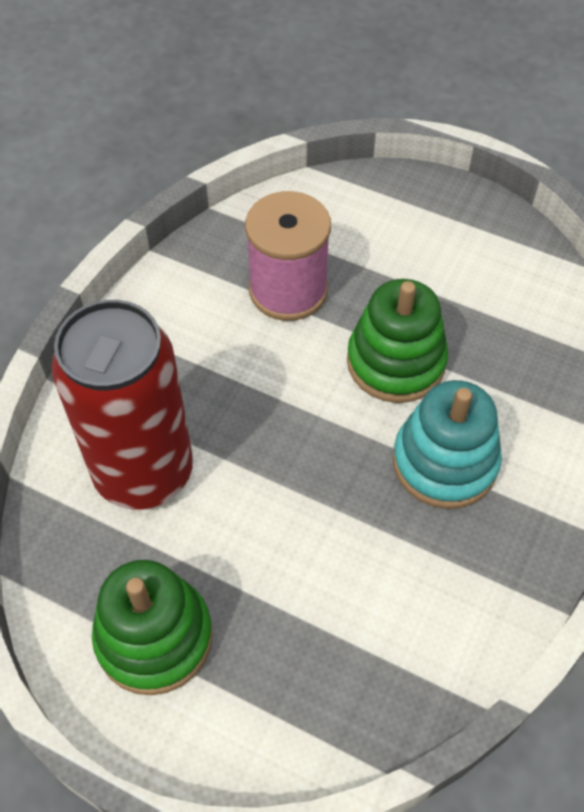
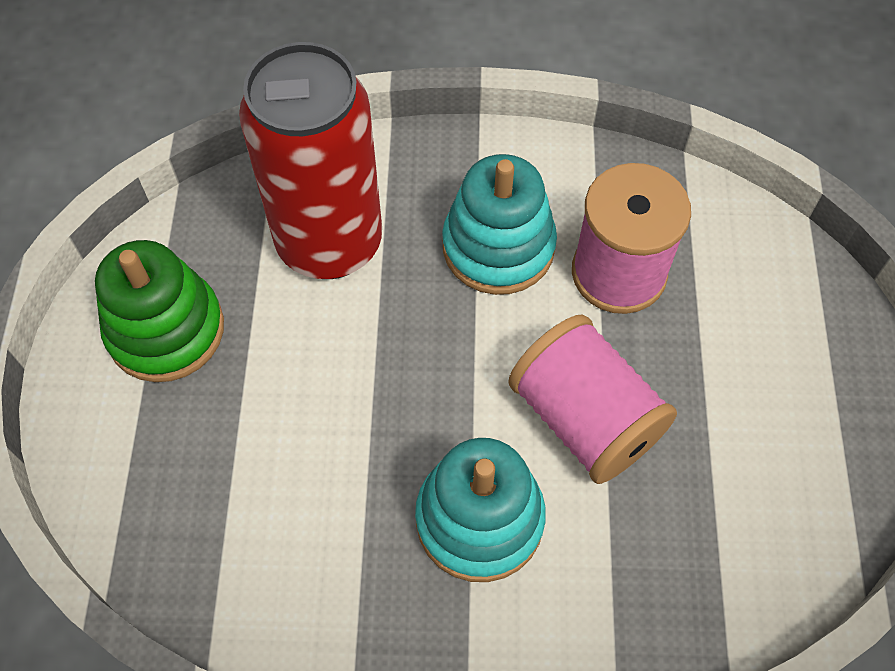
camera: 65 degrees right, 5 degrees up
(220, 355) = (498, 247): none -> turquoise stacking toy
(396, 362) = (585, 419): green stacking toy -> pink spool

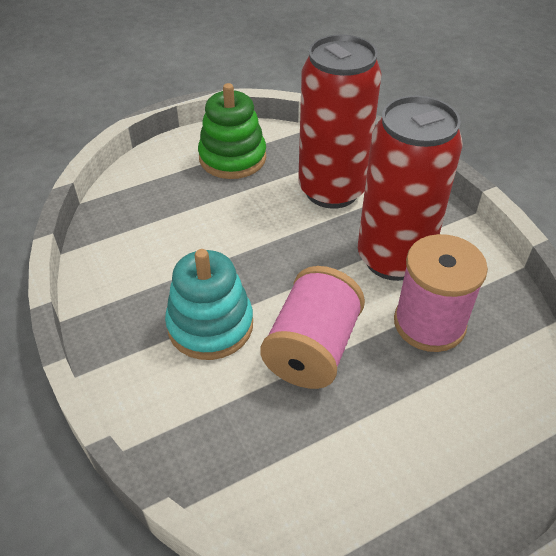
camera: 60 degrees right, 15 degrees down
(498, 247) = (393, 258): turquoise stacking toy -> red can

